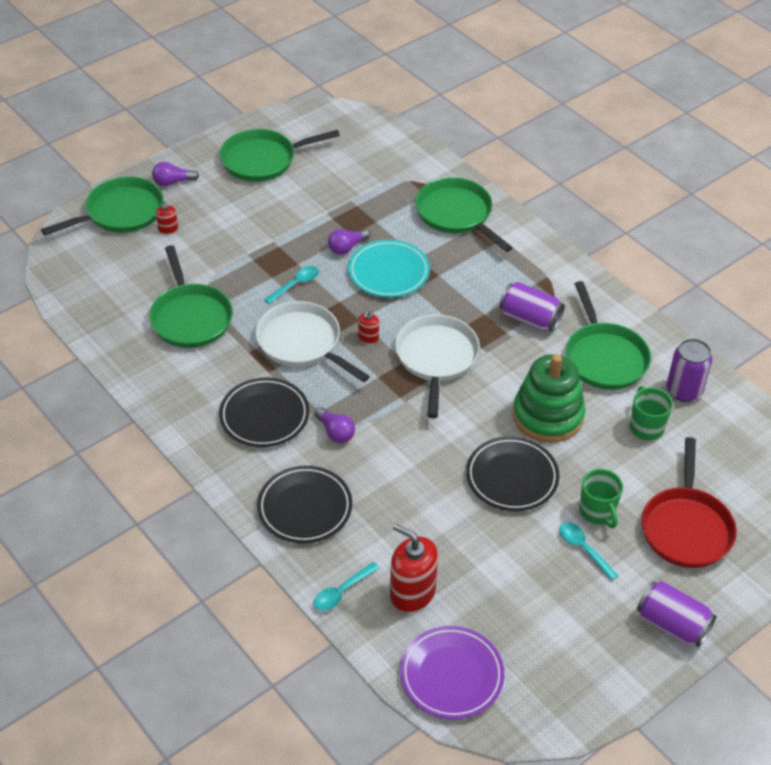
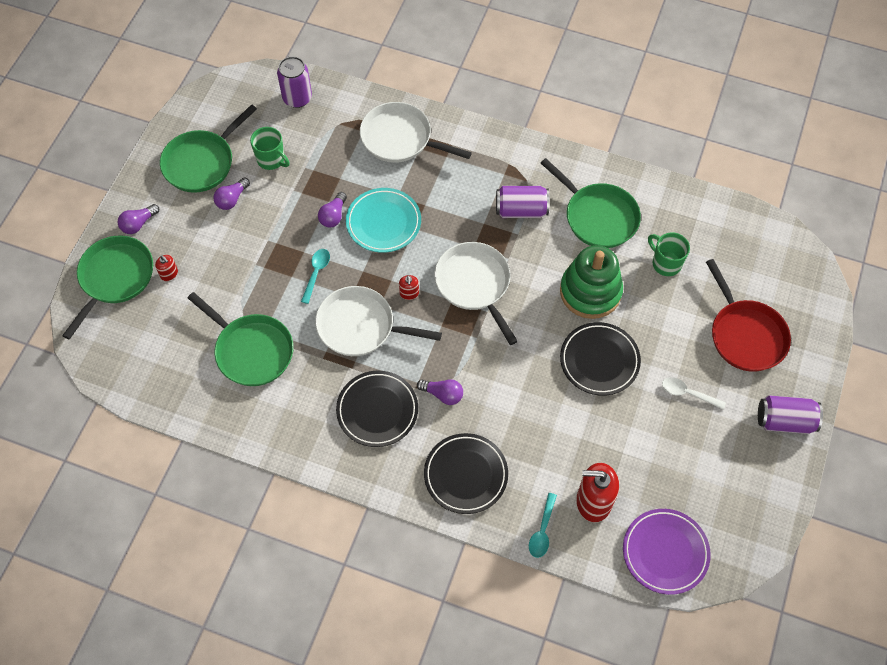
camera: 30 degrees left, 15 degrees up
(267, 197) = (232, 199): none -> purple light bulb
(456, 214) = (400, 139): green pan -> white pan
(584, 549) = (688, 393): turquoise spoon -> white spoon
(597, 512) = (677, 356): green mug -> green mug (271, 160)
(684, 390) = (672, 216): purple can -> purple can (297, 98)

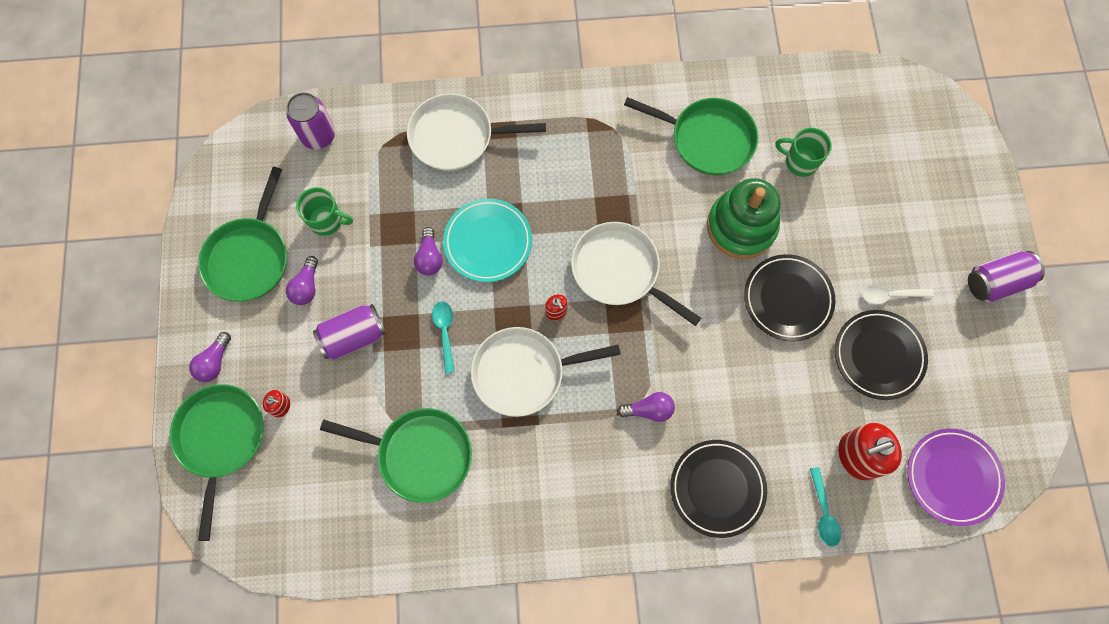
camera: 25 degrees left, 10 degrees up
(377, 410) = (590, 460): black plate -> black plate (878, 356)
(521, 210) = (625, 165): purple can -> purple can (353, 336)
(745, 335) = (914, 206): red pan -> none

